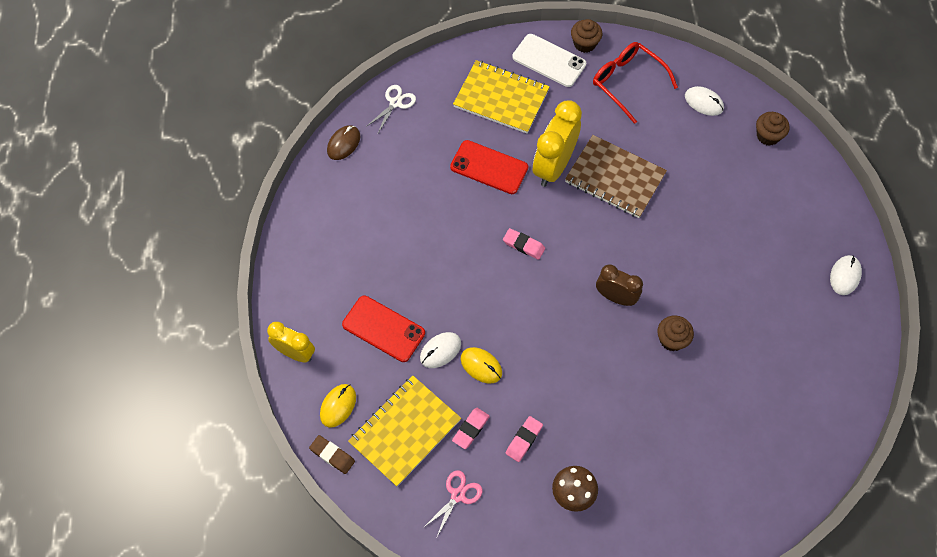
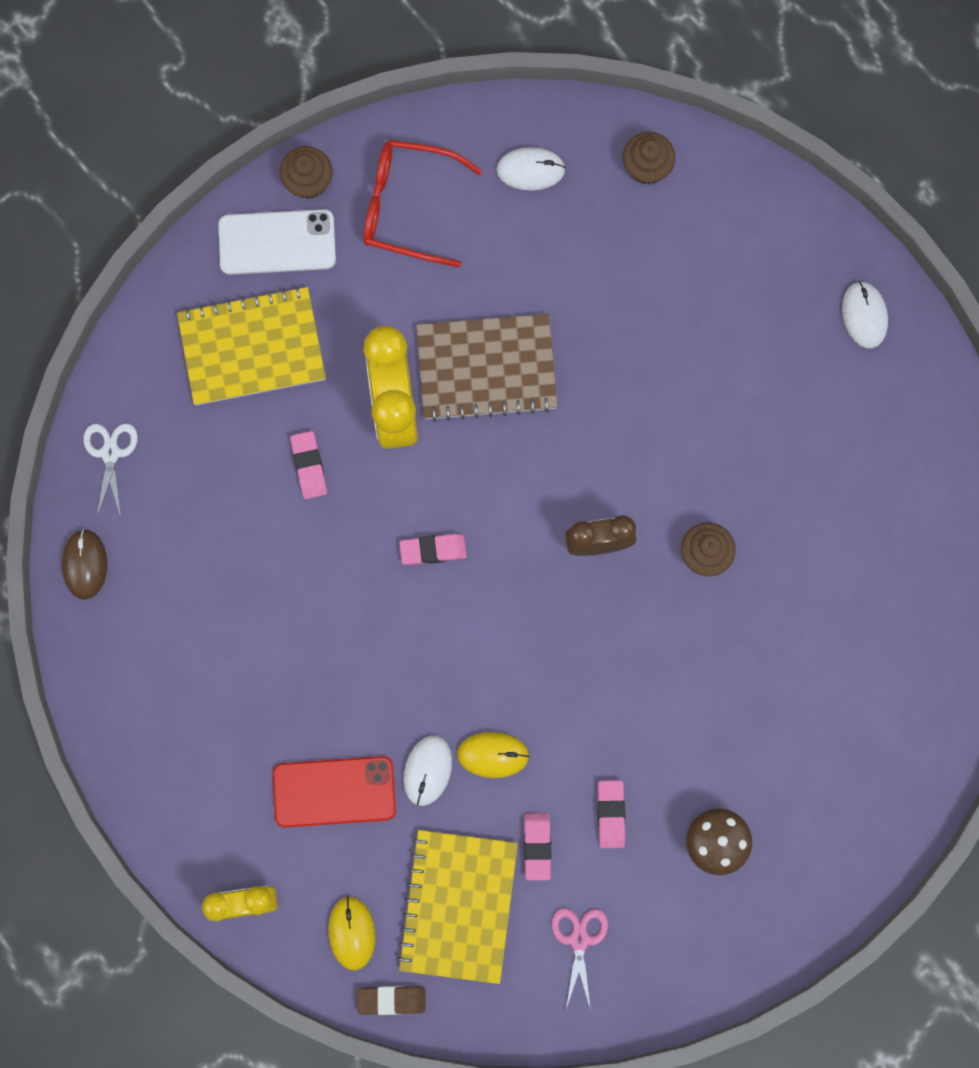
camera: 35 degrees left, 15 degrees up
(489, 167) = (309, 466): red phone -> pink eraser

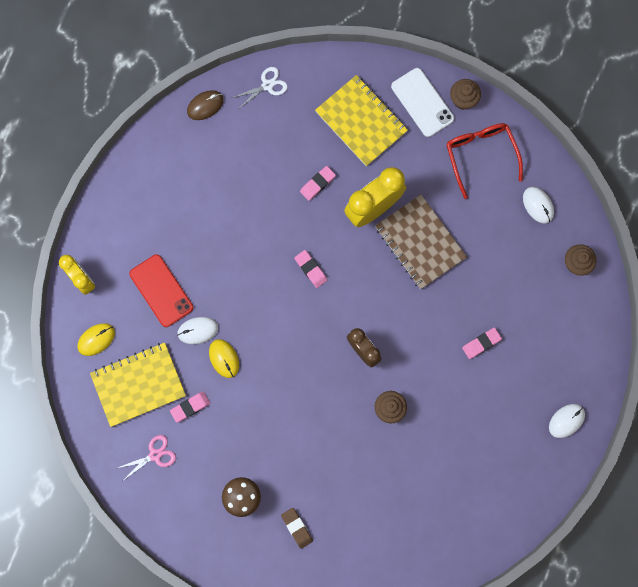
camera: 60 degrees right, 0 degrees up
(391, 1000) = (74, 378): brown eraser -> brown eraser (297, 528)
(611, 814) = (227, 435): pink eraser -> pink eraser (481, 343)

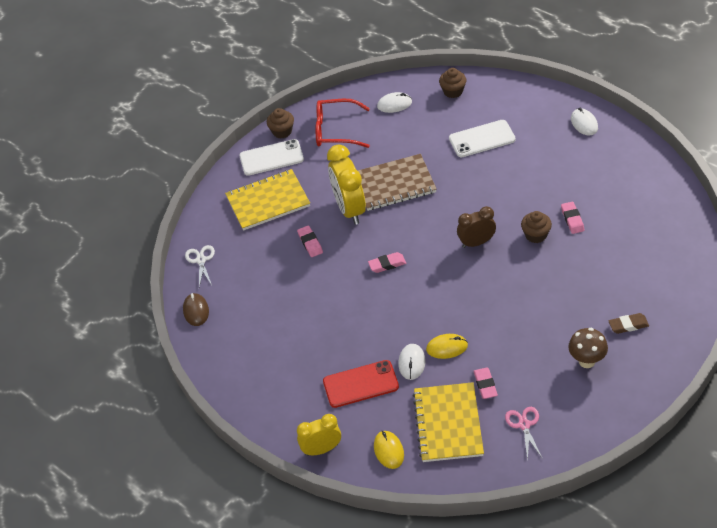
camera: 65 degrees left, 30 degrees down
(481, 343) = (499, 163): pink eraser -> pink eraser (572, 219)
(511, 315) = (482, 139): none -> white phone

